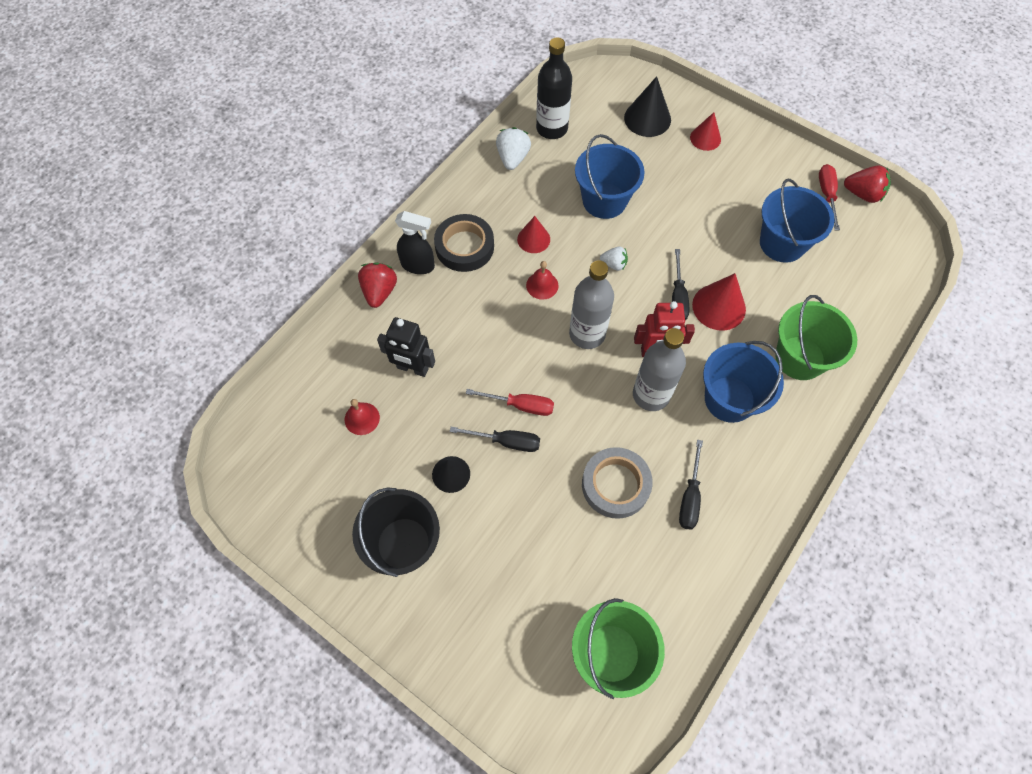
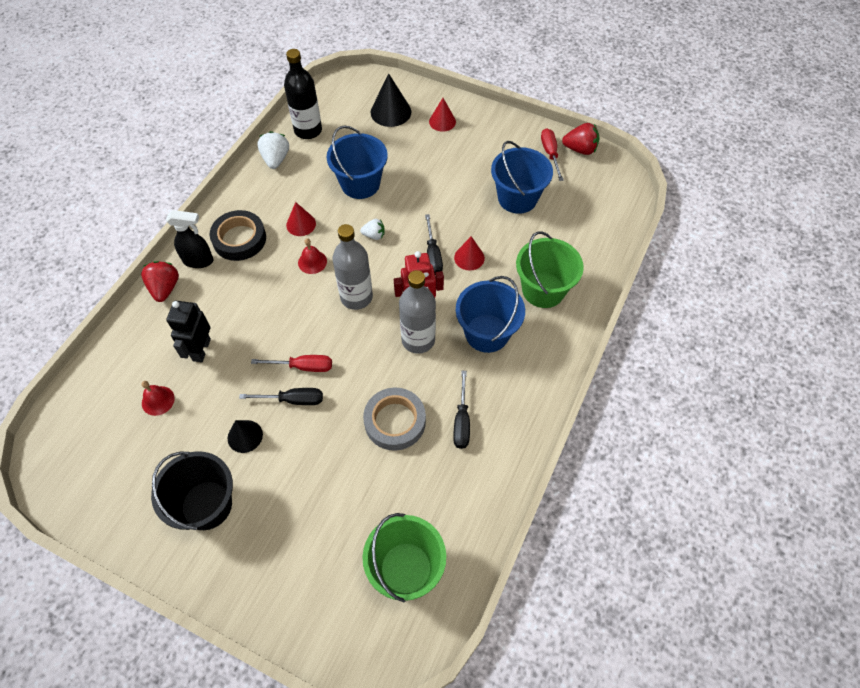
camera: 10 degrees left, 5 degrees down
(412, 368) = (201, 350): black robot -> black robot turned 90 degrees clockwise
(719, 307) = (469, 258): red cone -> red cone, size x0.65

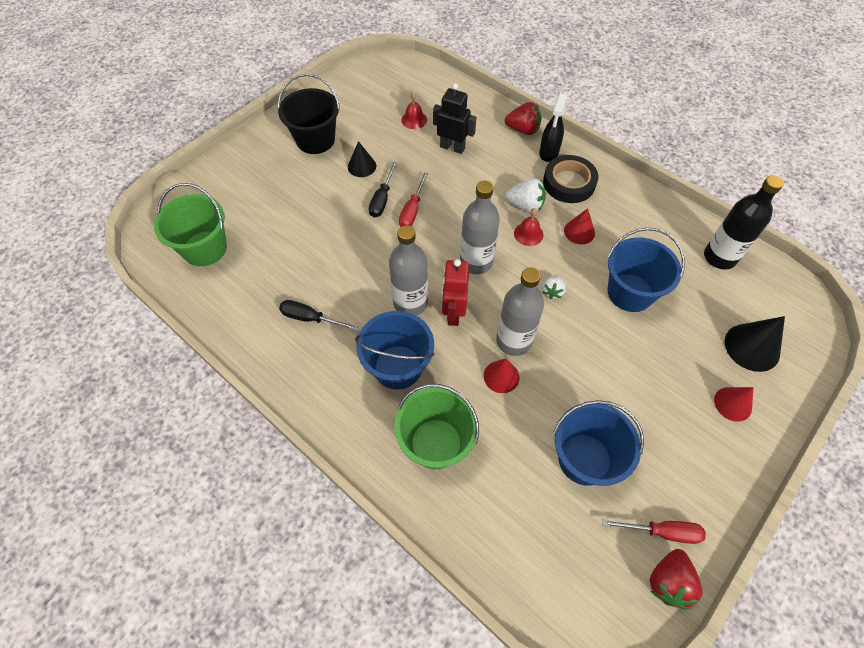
camera: 105 degrees right, 0 degrees up
(276, 159) = (675, 223): white strawberry -> white strawberry (525, 205)
(395, 421) = (332, 266): grey tape -> none
(433, 255) = (513, 341): black screwdriver -> grey bottle

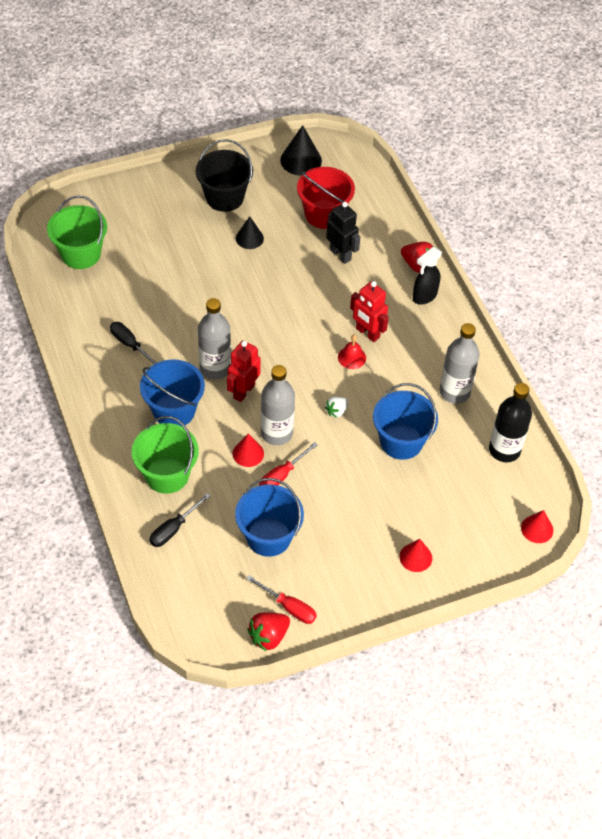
camera: 25 degrees right, 5 degrees down
(382, 199) = (248, 275): black screwdriver -> black screwdriver (173, 529)
(412, 210) = (267, 295): red screwdriver -> red screwdriver (282, 475)
(414, 120) = (324, 214): red bell -> red bucket
(476, 262) = (290, 360): grey bottle -> grey bottle (454, 392)
(525, 205) = (367, 333): white strawberry -> red robot
(569, 183) = (421, 330): black tape -> none
(579, 231) = (397, 375): red cone -> red cone (537, 529)
(752, 347) = (468, 527): black cone -> black cone (301, 160)

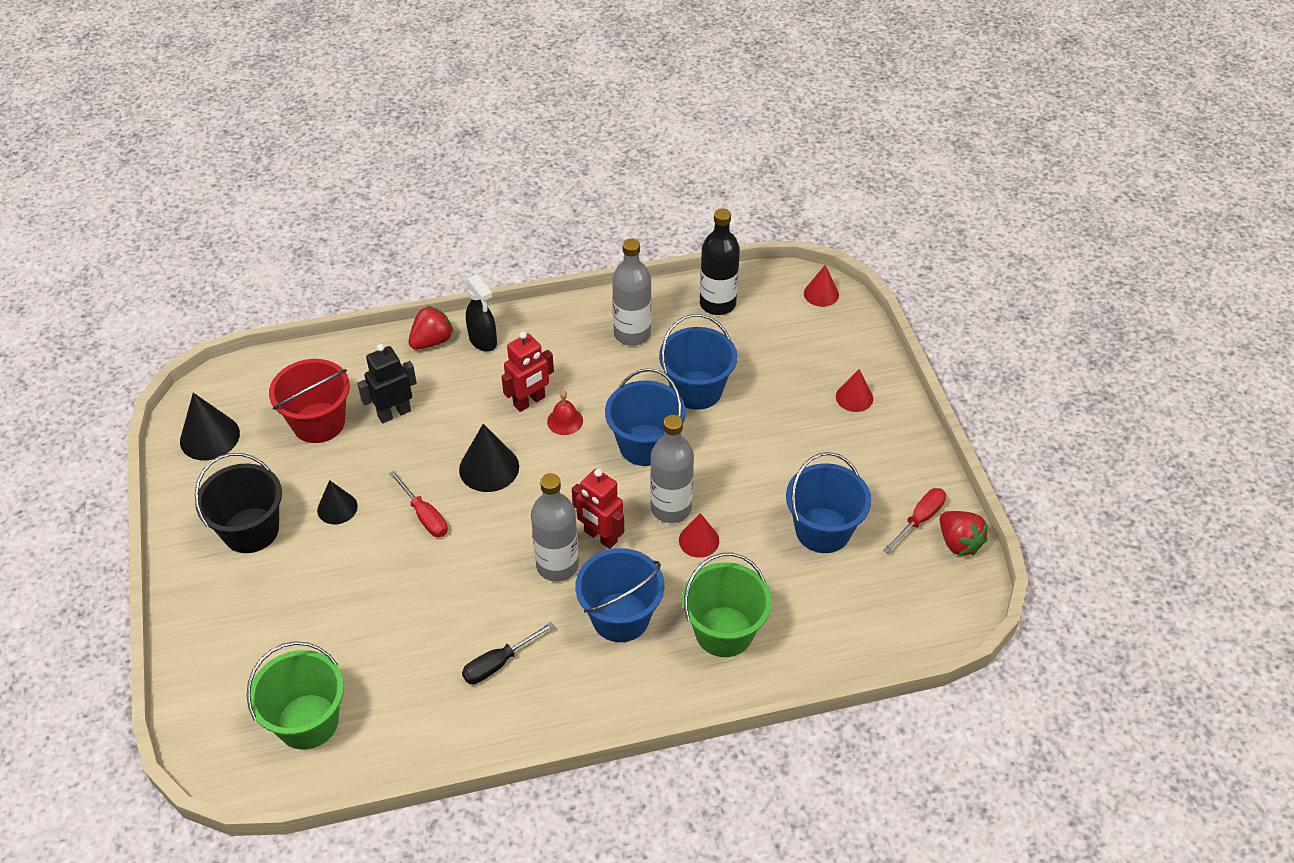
camera: 80 degrees left, 5 degrees down
(173, 529) = (808, 629): black screwdriver -> none
(282, 475) = (735, 508): red screwdriver -> red screwdriver (424, 516)
(298, 317) = (489, 468): none -> black cone
(336, 411) = (645, 445): white strawberry -> blue bucket

